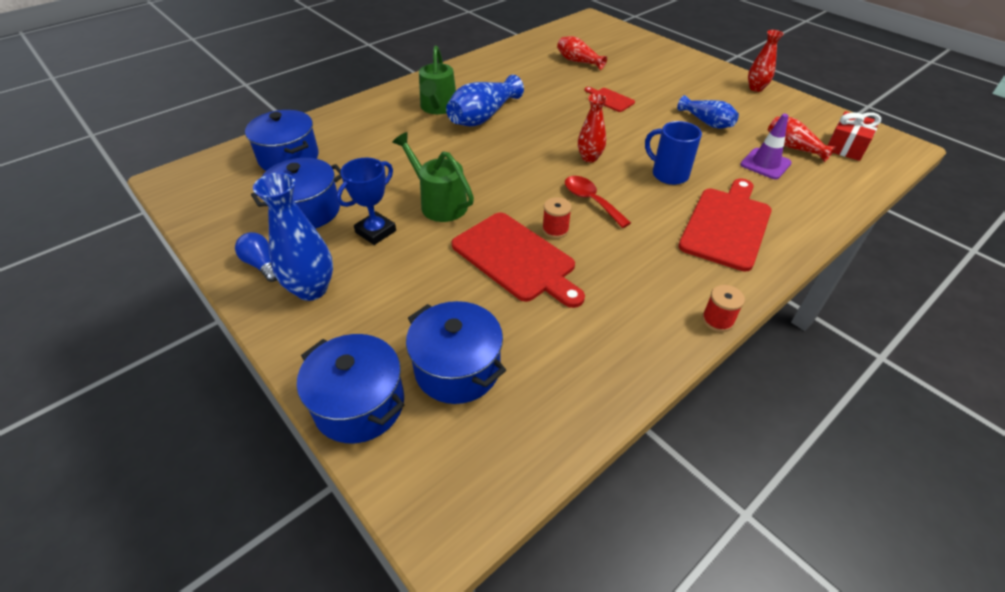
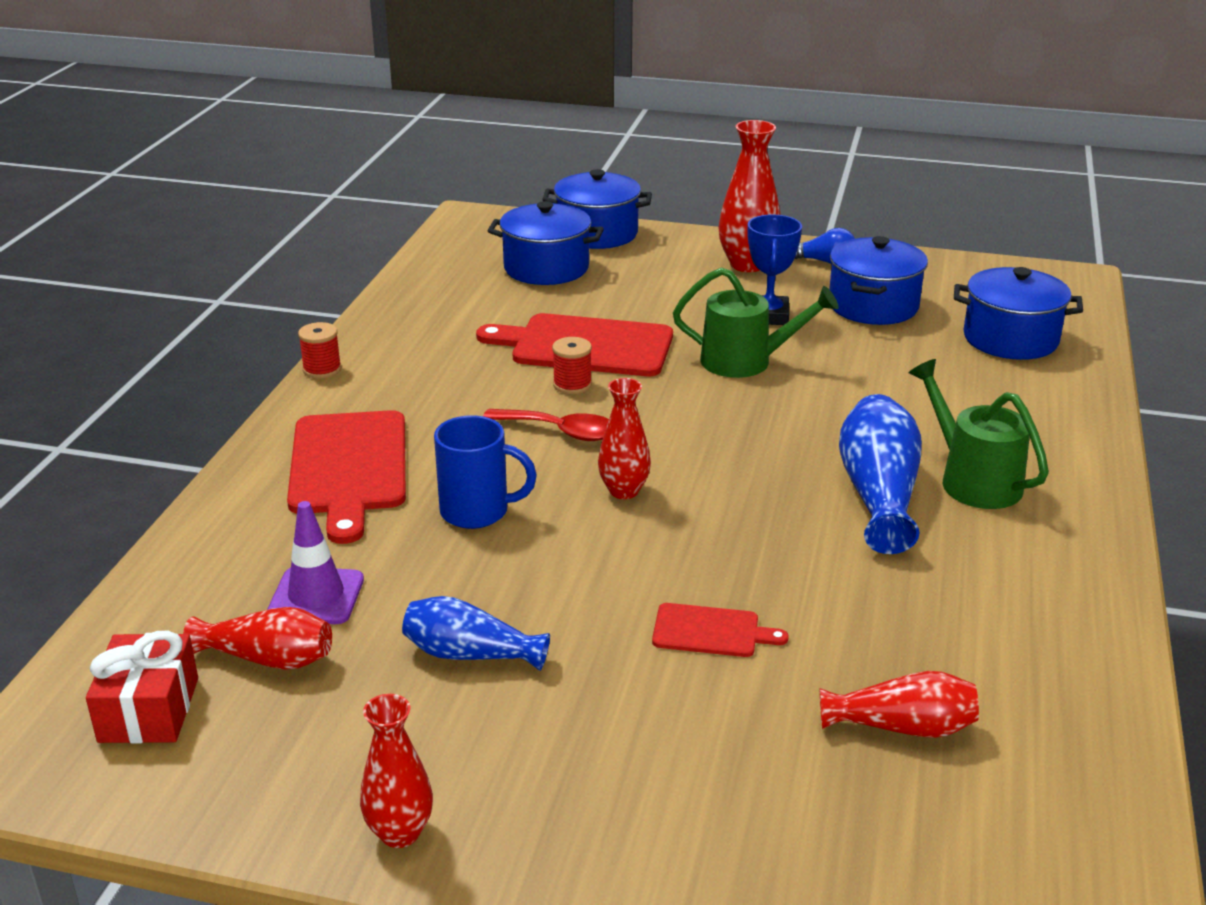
camera: 145 degrees right, 15 degrees down
(311, 289) = (747, 265): blue vase -> red vase

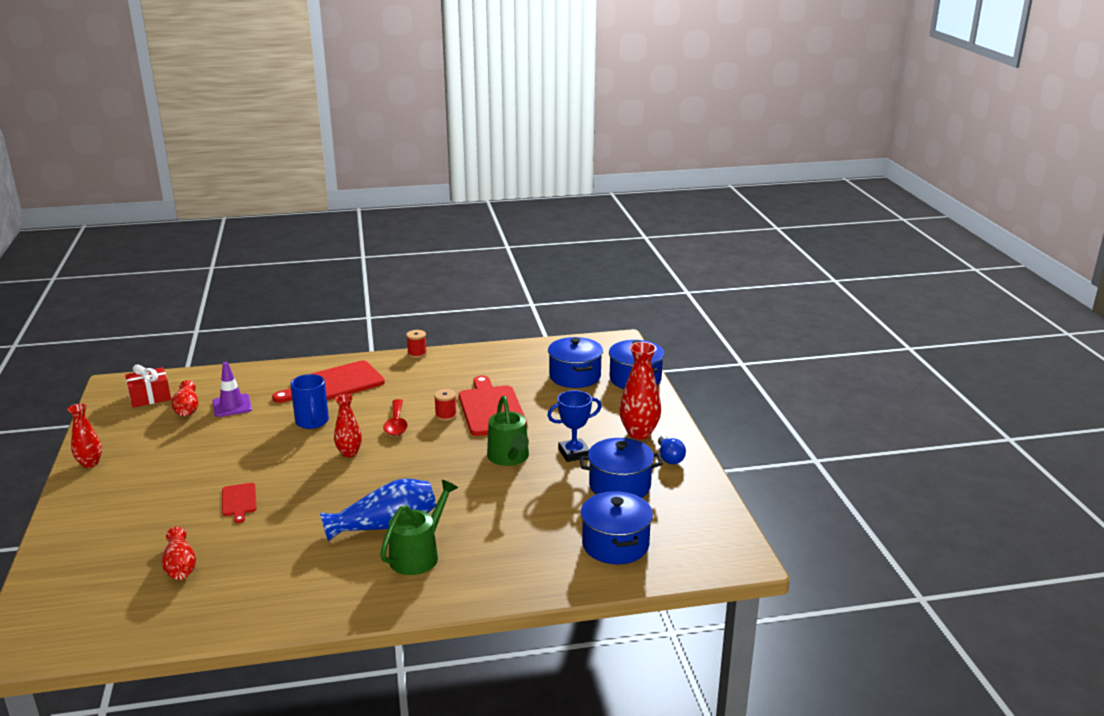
camera: 65 degrees right, 5 degrees down
(470, 654) = (203, 448): blue vase -> none

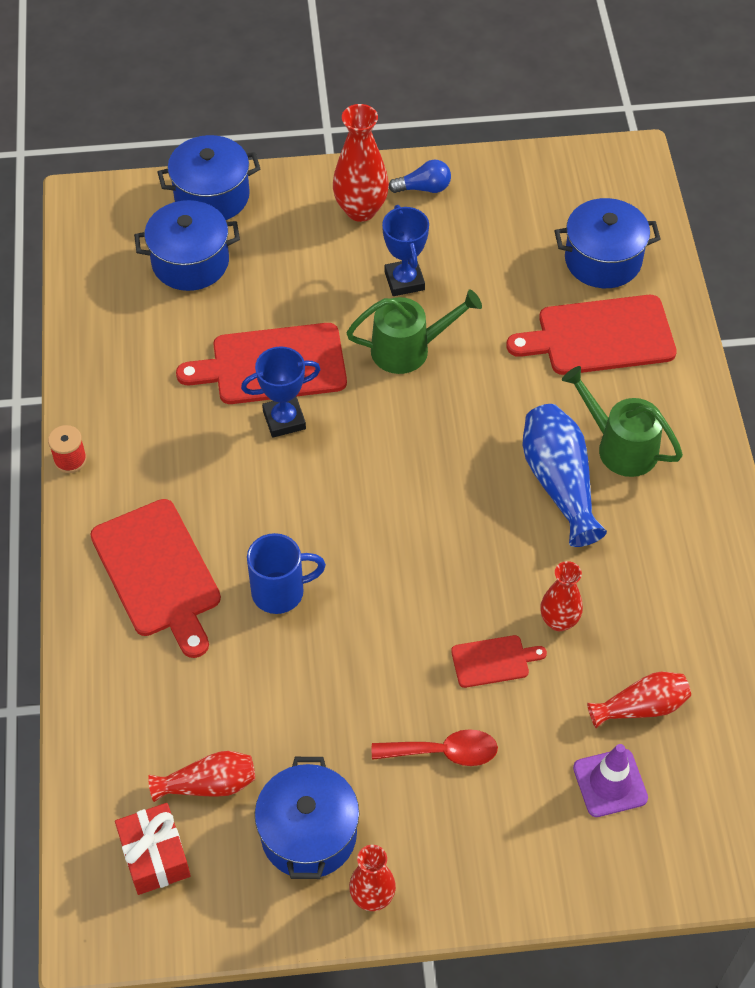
camera: 85 degrees left, 30 degrees up
(232, 406) = (209, 715): purple traffic cone -> purple traffic cone (610, 783)
(349, 453) = (377, 535): red vase -> red vase (559, 621)
(396, 424) = (300, 481): red spoon -> red spoon (444, 752)
(446, 415) = (284, 420): red spool -> blue trophy
(531, 543) = (599, 336): none -> red cutting board
(619, 486) = (483, 243): blue pot -> blue pot (308, 834)

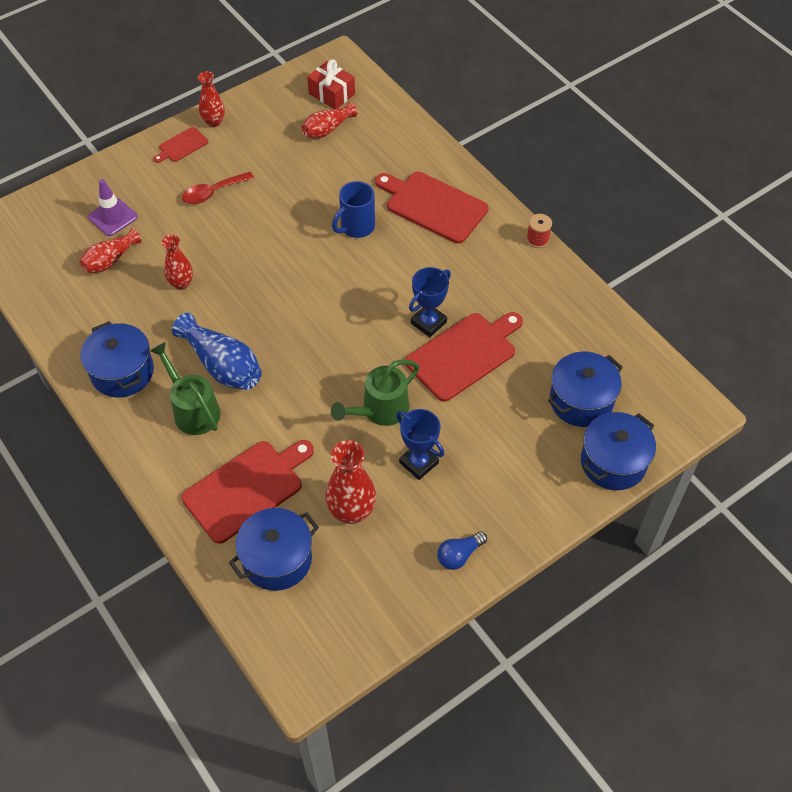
camera: 150 degrees right, 0 degrees up
(308, 834) = (262, 131): blue pot -> blue pot (122, 372)
(360, 210) = (494, 508): red vase -> red vase (351, 511)
(493, 661) = (209, 246): red cutting board -> red cutting board (181, 146)
(619, 446) = (193, 409): green watering can -> green watering can turned 135 degrees counterclockwise

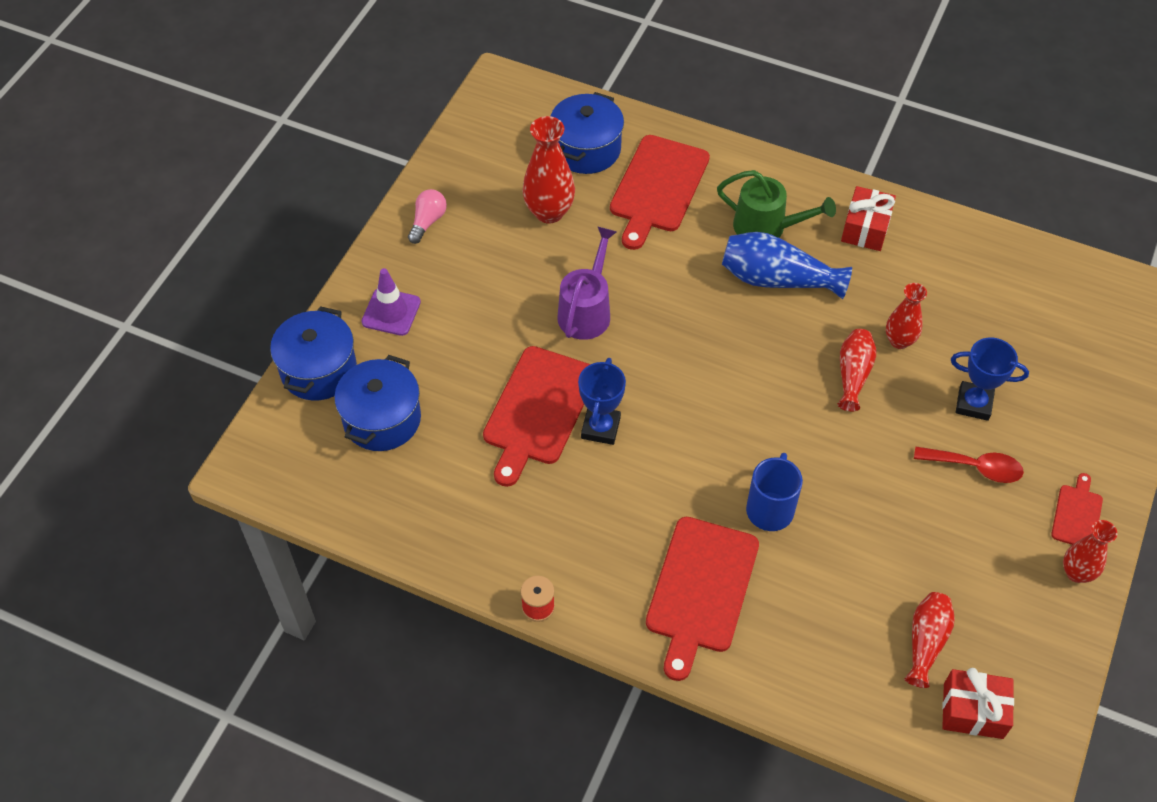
camera: 150 degrees right, 0 degrees up
(110, 260) = (998, 329): red vase -> red vase (853, 374)
(113, 217) = (1050, 378): purple traffic cone -> purple traffic cone (391, 312)
(122, 372) = (865, 228): blue pot -> red gift
(213, 193) = (975, 467): red spoon -> red spoon turned 75 degrees clockwise
(380, 410) = (586, 310): green watering can -> purple watering can
(419, 463) = (515, 280): blue trophy -> blue trophy (973, 403)
(433, 205) = (700, 590): red cutting board -> red cutting board turned 105 degrees clockwise
(459, 555) = (427, 222): blue light bulb -> pink light bulb

